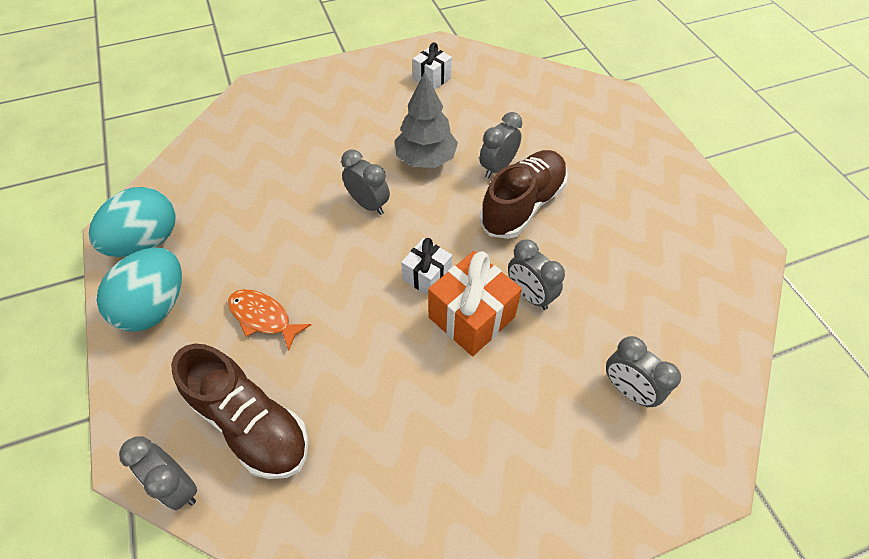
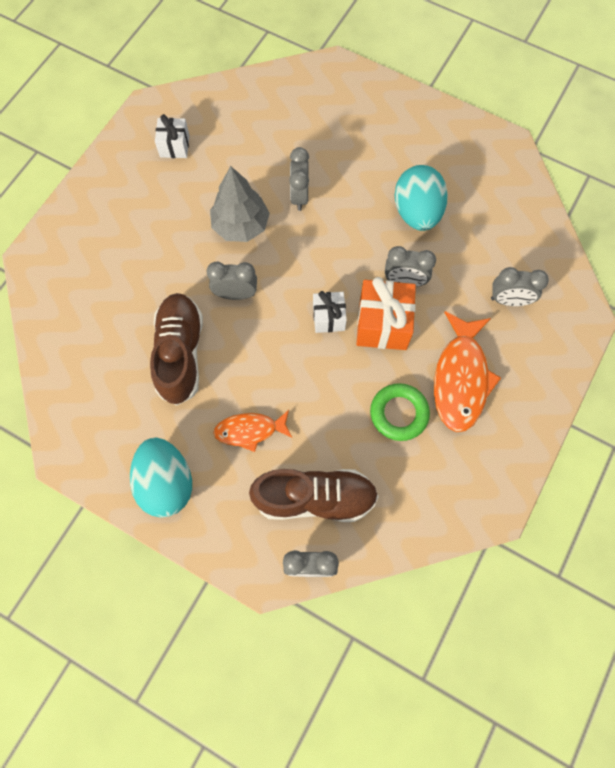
camera: 40 degrees left, 15 degrees up
(147, 242) = (101, 447): turquoise egg -> turquoise egg (417, 212)
(407, 410) = (399, 413): none -> green ring
(503, 427) = (460, 379): none -> orange fish
(522, 205) = (343, 216): brown shoe -> brown shoe (180, 353)

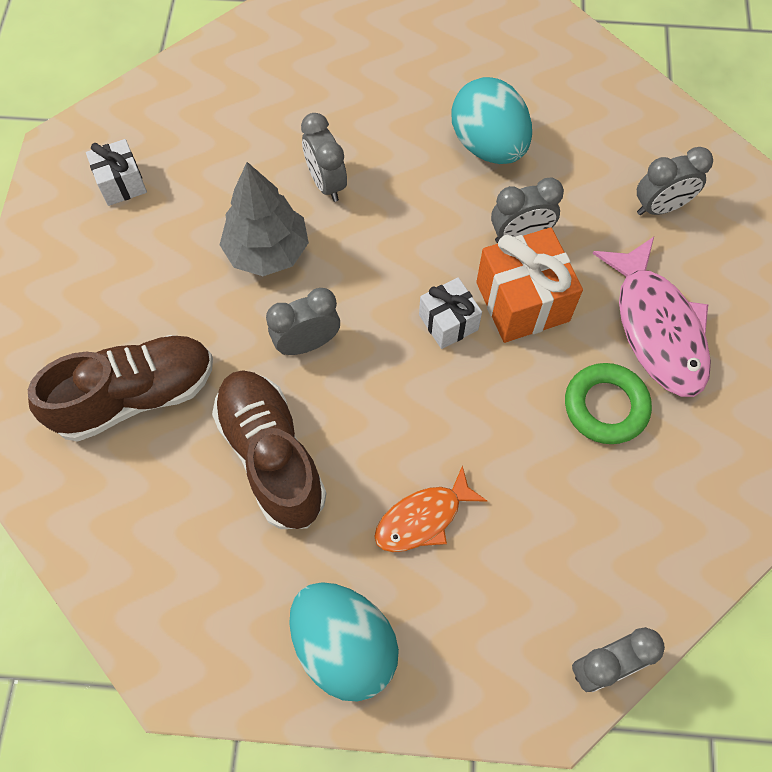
camera: 25 degrees left, 5 degrees down
(315, 498) = (559, 569): brown shoe -> brown shoe (135, 396)
(460, 379) = (657, 328): orange fish -> pink fish

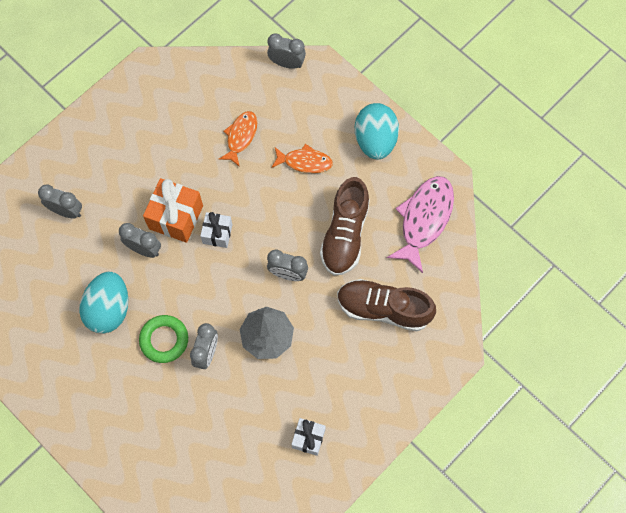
camera: 140 degrees left, 5 degrees up
(551, 480) = (241, 136): none -> orange fish
(605, 406) = (189, 146): green ring -> green ring (164, 340)
(657, 328) = (132, 160): pink fish -> pink fish (424, 219)

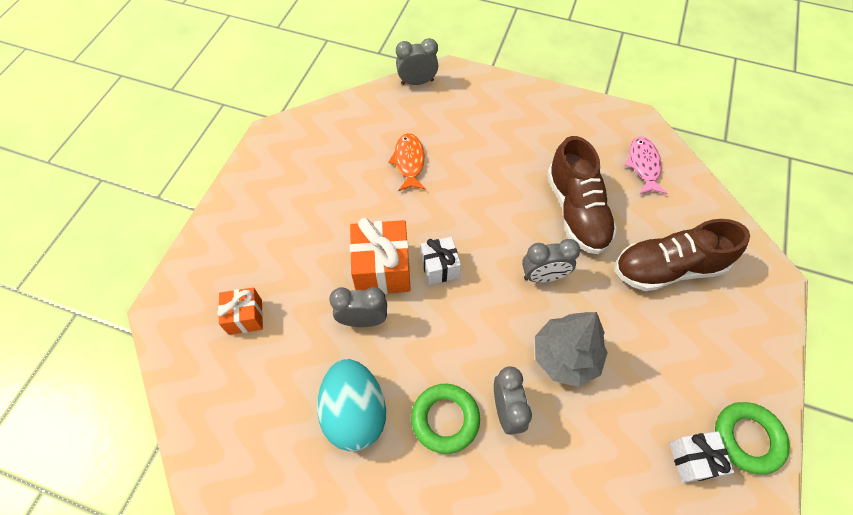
camera: 25 degrees left, 10 degrees down
(66, 211) = (245, 317): grey clock -> orange gift
(305, 162) = (490, 160): orange fish -> none
(354, 443) = (747, 438): none -> green ring
(375, 140) = (546, 115): turquoise egg -> none
(424, 219) = (643, 165): pink fish -> pink fish, size x0.60

